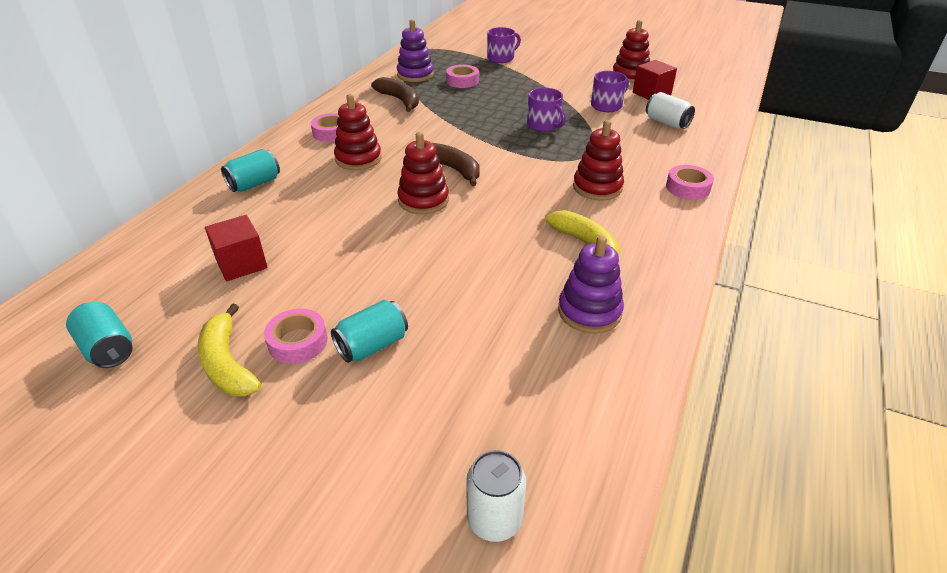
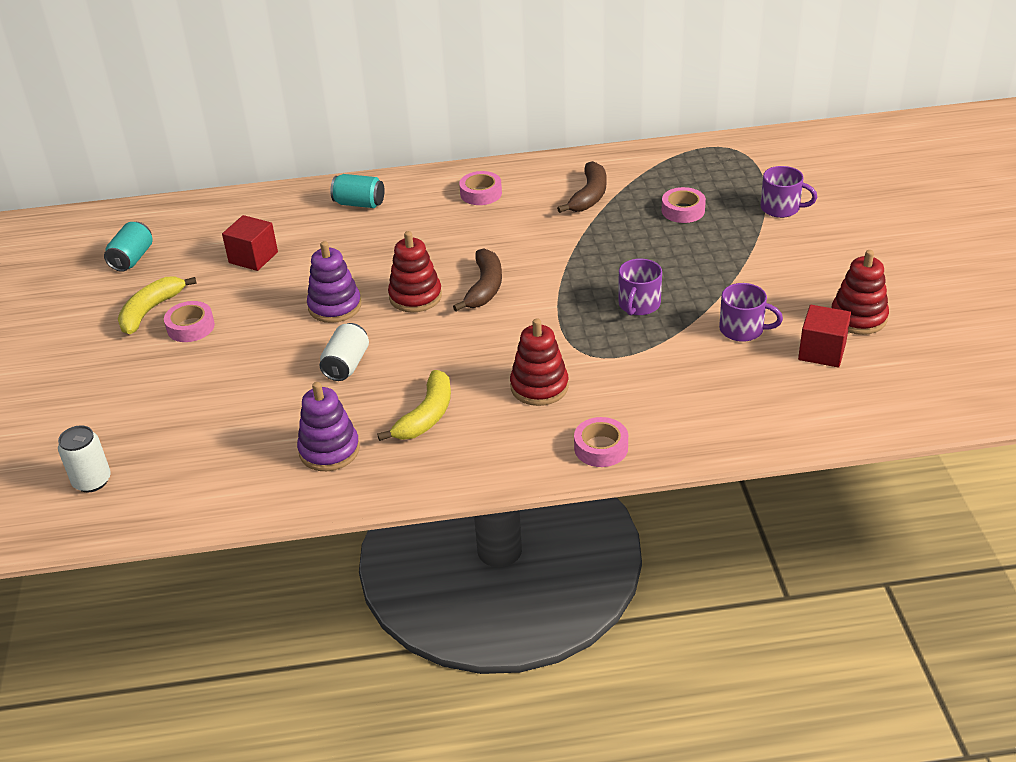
camera: 60 degrees right, 0 degrees up
(358, 159) = (450, 230): red stacking toy -> none
(372, 345) = (210, 360): turquoise can -> none
(415, 75) = (660, 176): purple stacking toy -> purple stacking toy (335, 306)
(666, 123) = (749, 388): white can -> white can (346, 365)

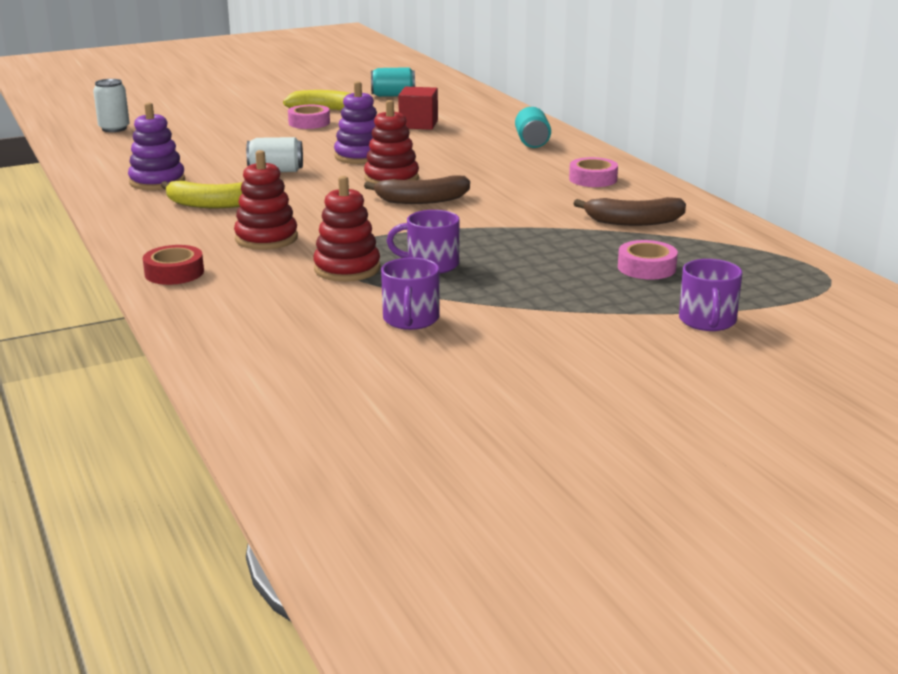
camera: 70 degrees right, 15 degrees down
(601, 448) = (174, 273): pink tape -> red tape
(822, 351) = (386, 367): red cube -> none
(858, 317) = (475, 386): red stacking toy -> red stacking toy (347, 269)

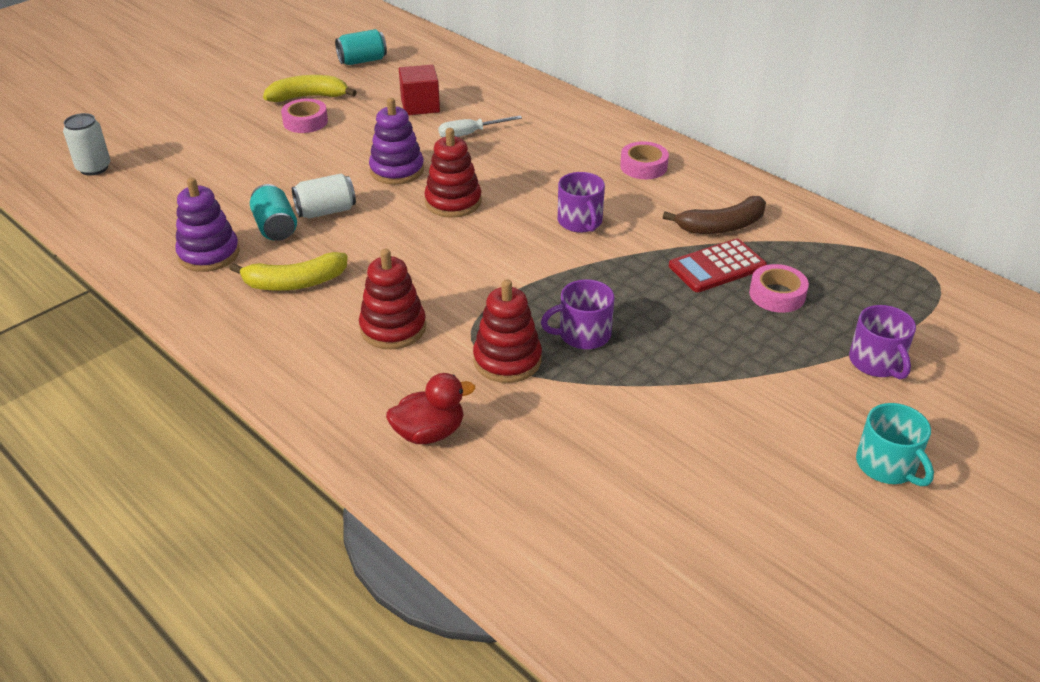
camera: 20 degrees left, 15 degrees up
(174, 273) = (335, 408): red tape -> none
(237, 297) = (429, 433): none -> red duck
(410, 319) = (621, 426): purple mug -> purple mug (580, 222)
(422, 200) = (506, 232): brown banana -> none
(447, 144) = (470, 134): none -> white screwdriver
(532, 142) = (549, 116): turquoise can -> turquoise can (275, 228)
(603, 244) = (717, 267): none -> red calculator
(650, 382) = (887, 465): none -> turquoise mug

